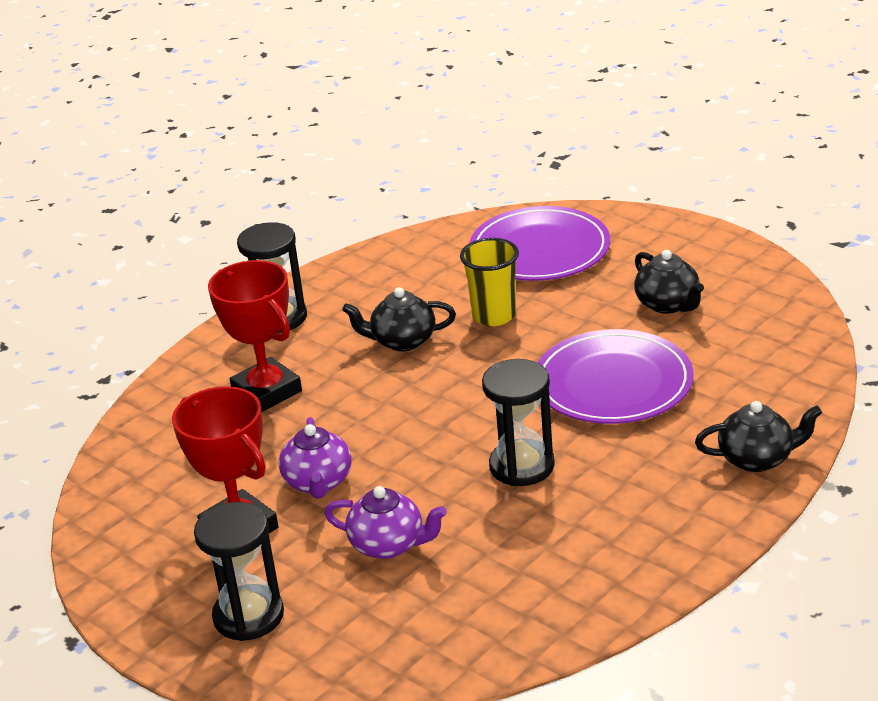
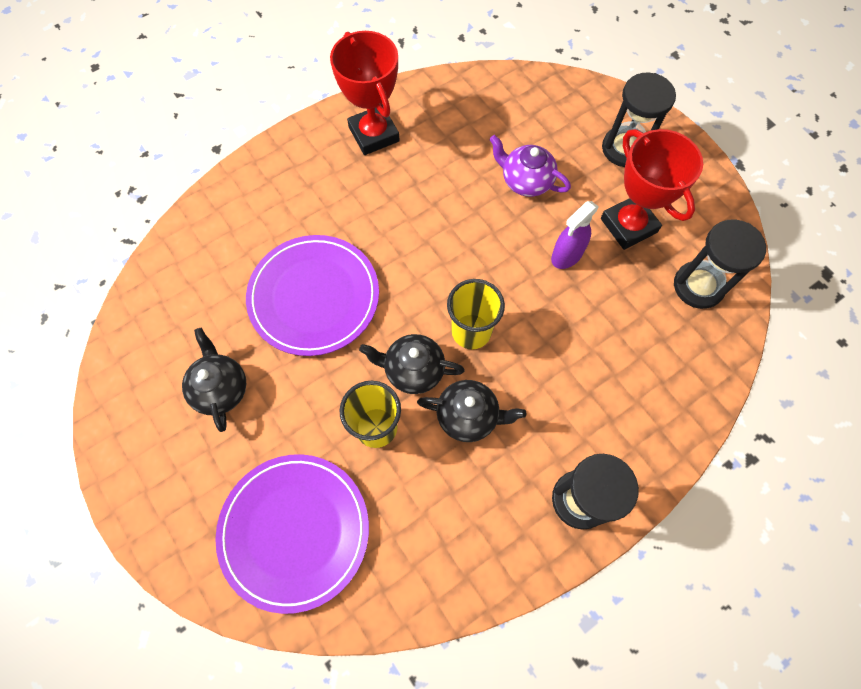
camera: 170 degrees left, 35 degrees up
(266, 391) = (599, 382): red trophy -> red trophy (374, 134)
(318, 482) = (566, 255): purple teapot -> purple spray bottle
(419, 396) = (471, 331): none -> yellow cup
(522, 466) = (415, 227): black hourglass -> black hourglass (698, 286)
(757, 459) = (254, 185): black teapot -> black teapot (413, 370)

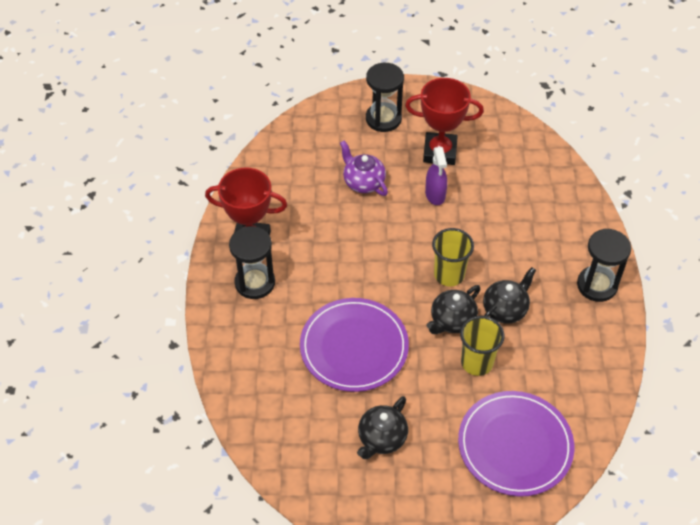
camera: 55 degrees left, 15 degrees down
(221, 389) = (381, 438): black teapot -> black teapot turned 75 degrees counterclockwise
(525, 181) = (363, 182): purple teapot -> purple teapot turned 75 degrees clockwise
(698, 286) = (507, 146): black hourglass -> black hourglass (255, 283)

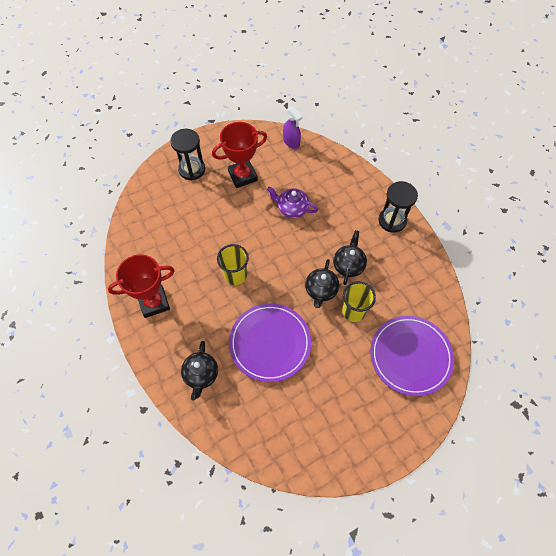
camera: 30 degrees left, 10 degrees up
(255, 283) = (174, 331): black hourglass -> none
(363, 182) = (205, 221): purple teapot -> purple teapot (292, 209)
(381, 438) = (327, 399): black teapot -> black teapot (201, 375)
(435, 195) = (257, 207): purple spray bottle -> purple spray bottle (291, 142)
(449, 275) = (300, 259): yellow cup -> yellow cup (235, 275)

